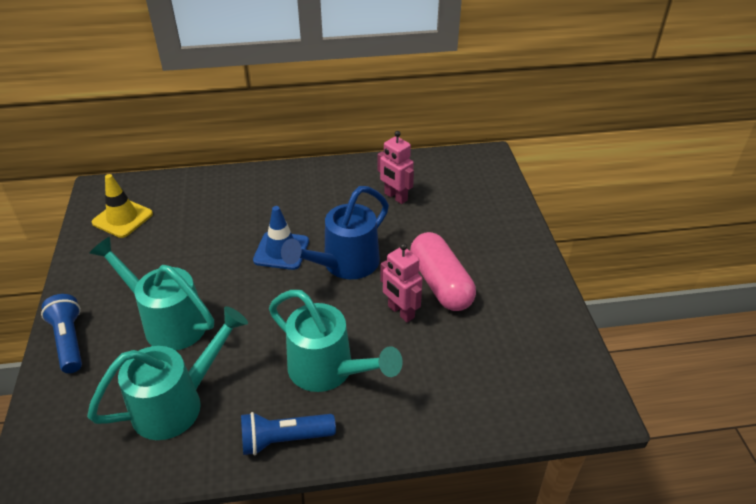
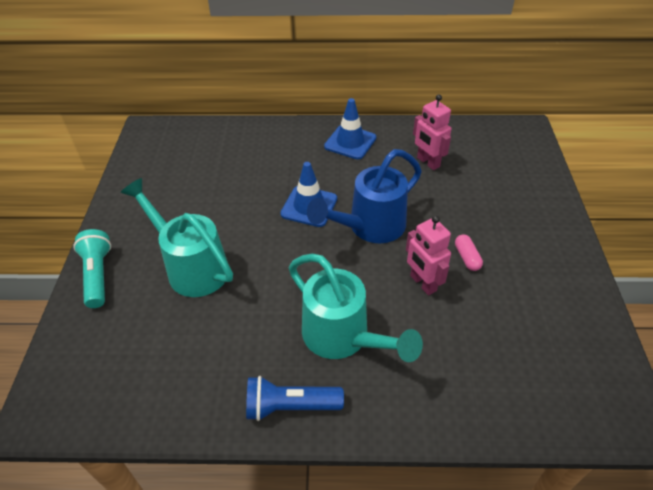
camera: 10 degrees right, 5 degrees up
(69, 341) = (98, 275): blue flashlight -> turquoise flashlight
(122, 218) = (163, 159): yellow traffic cone -> none
(177, 403) = (189, 352): turquoise watering can -> none
(316, 184) = (350, 142): none -> blue traffic cone
(440, 283) = (467, 257): pink capsule -> pink capsule, size x0.43

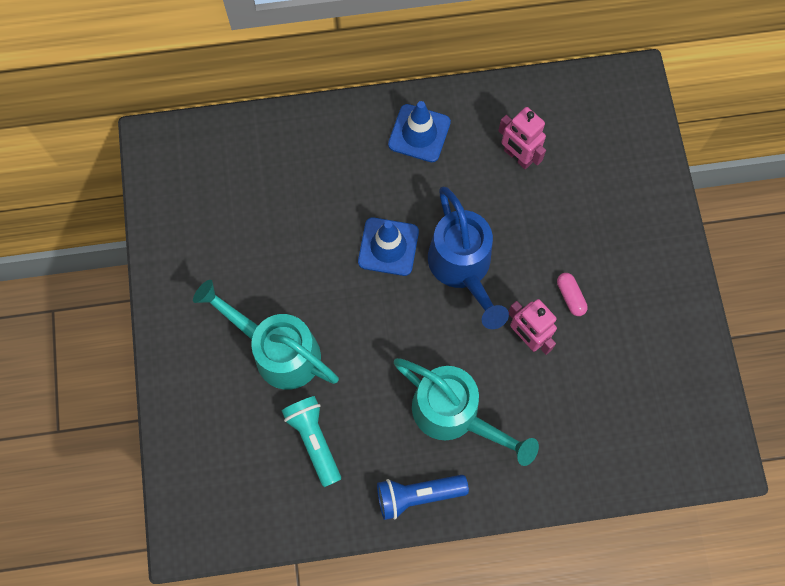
camera: 10 degrees left, 25 degrees up
(98, 275) = (180, 376): turquoise flashlight -> turquoise flashlight (314, 440)
(370, 227) = (462, 268): blue watering can -> blue watering can turned 60 degrees counterclockwise

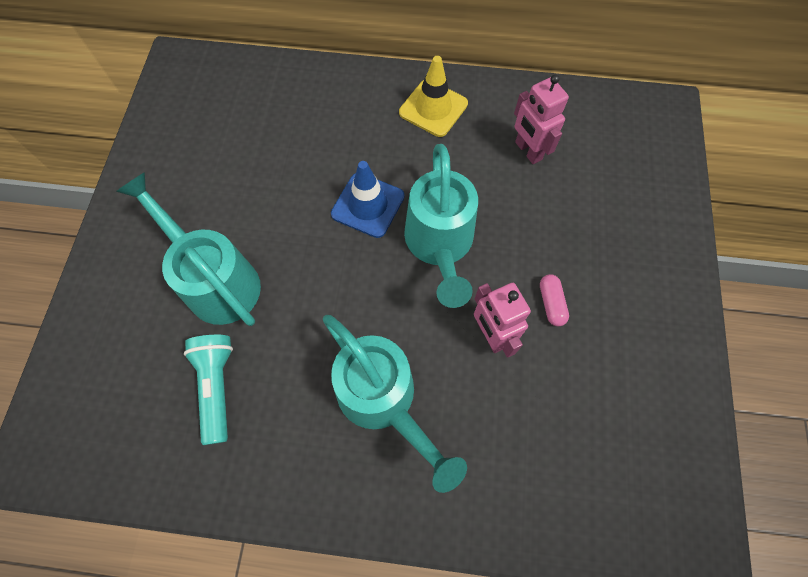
camera: 15 degrees right, 5 degrees down
(417, 495) = (311, 485): blue flashlight -> none
(419, 133) = (433, 108): blue traffic cone -> yellow traffic cone
(462, 268) = (439, 244): blue watering can -> turquoise watering can

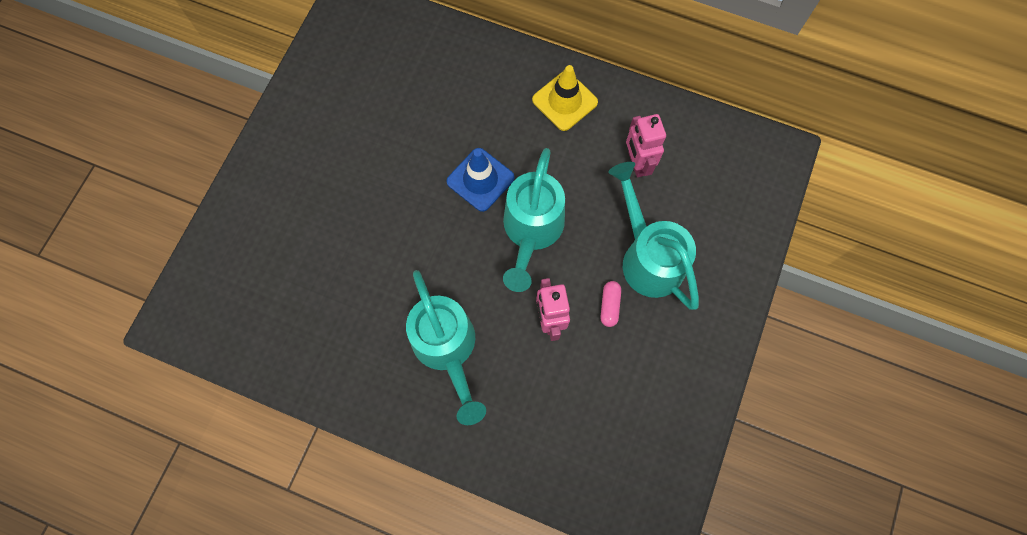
camera: 15 degrees right, 5 degrees up
(216, 281) = (338, 215): turquoise watering can -> turquoise watering can (648, 257)
(217, 387) = (320, 303): turquoise flashlight -> none

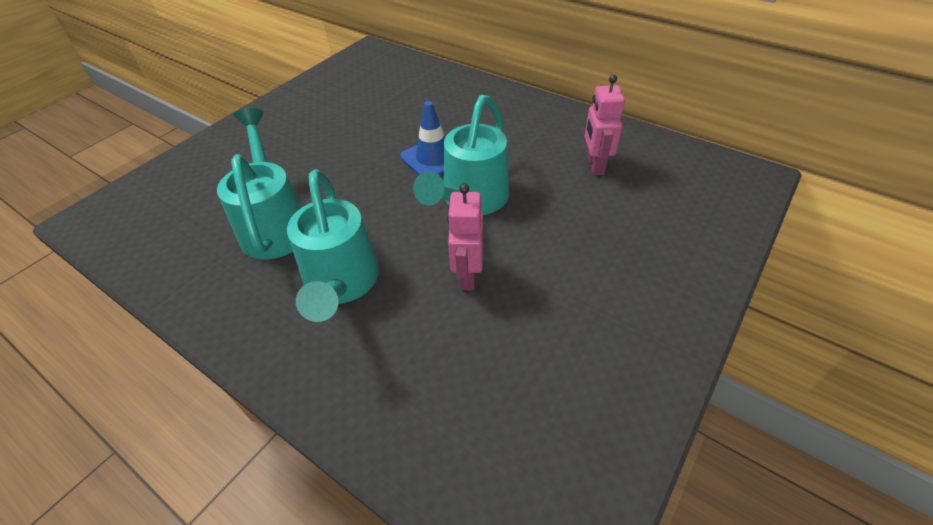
camera: 15 degrees right, 25 degrees down
(564, 101) = (531, 118): yellow traffic cone -> none
(609, 305) = (541, 274): pink capsule -> none
(648, 257) = (595, 239): turquoise watering can -> turquoise watering can (274, 225)

